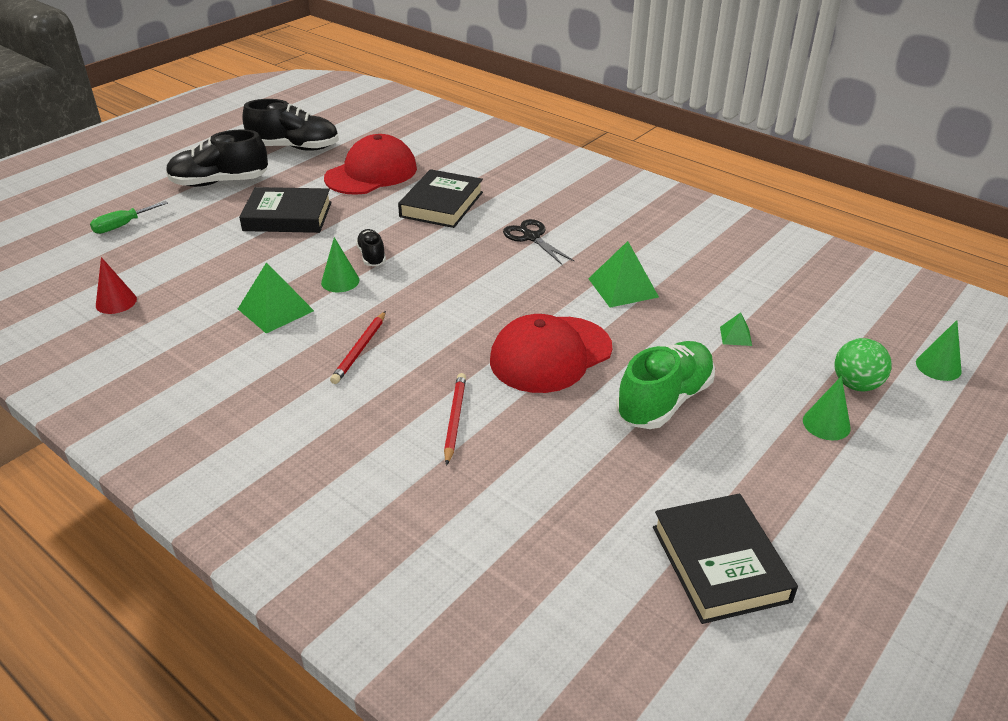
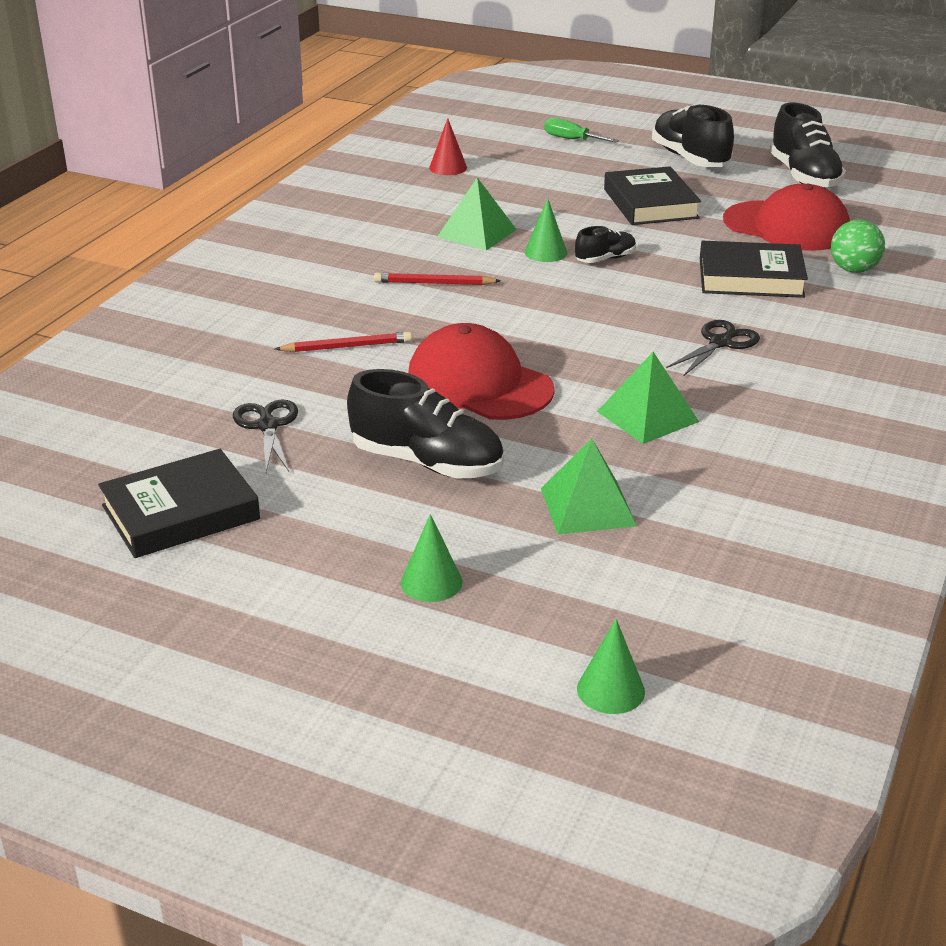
camera: 75 degrees right, 5 degrees down
(581, 488) = (267, 425): none -> black scissors
(664, 401) = (427, 463): green shoe -> black shoe
(735, 336) = (587, 507): green pyramid -> green pyramid, size x1.98
(856, 385) = (527, 608): green ball -> green ball (853, 270)

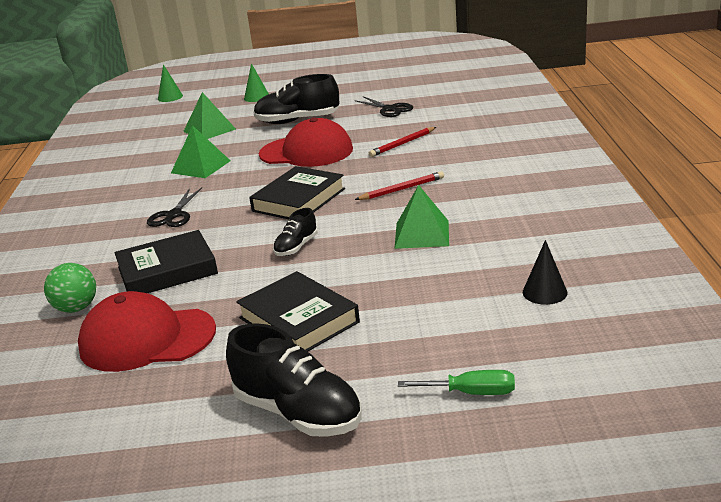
camera: 155 degrees right, 5 degrees down
(180, 512) = (380, 83): black book -> black book (299, 200)
(448, 168) = (544, 292): red cone -> black cone
(546, 252) = (348, 237): green cone -> none
(804, 177) = (140, 433): black shoe -> none

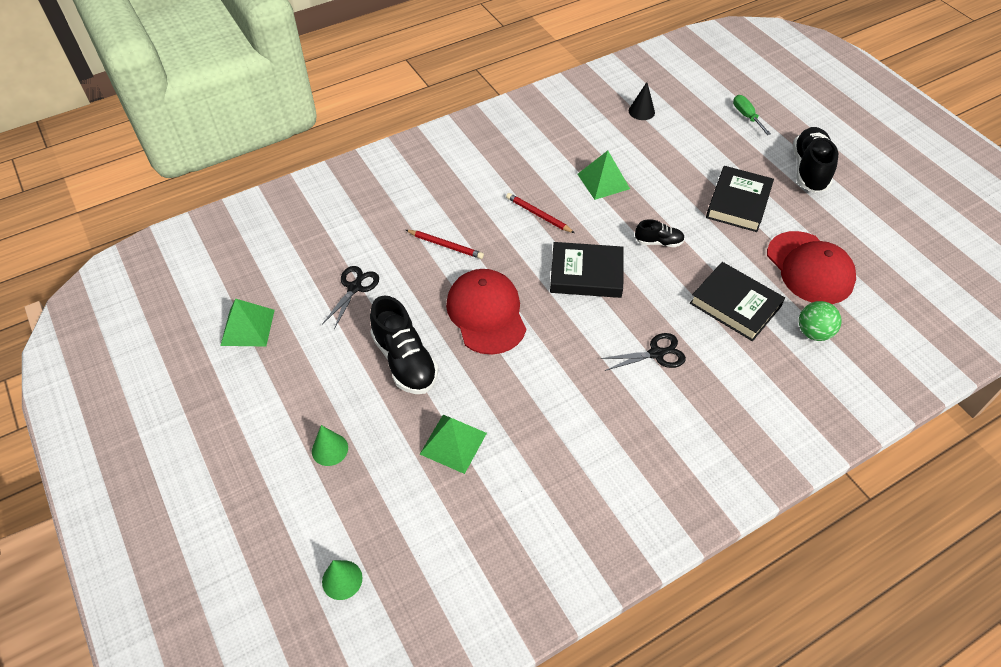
camera: 120 degrees left, 25 degrees up
(201, 167) = (552, 391): green pyramid -> green pyramid (248, 327)

